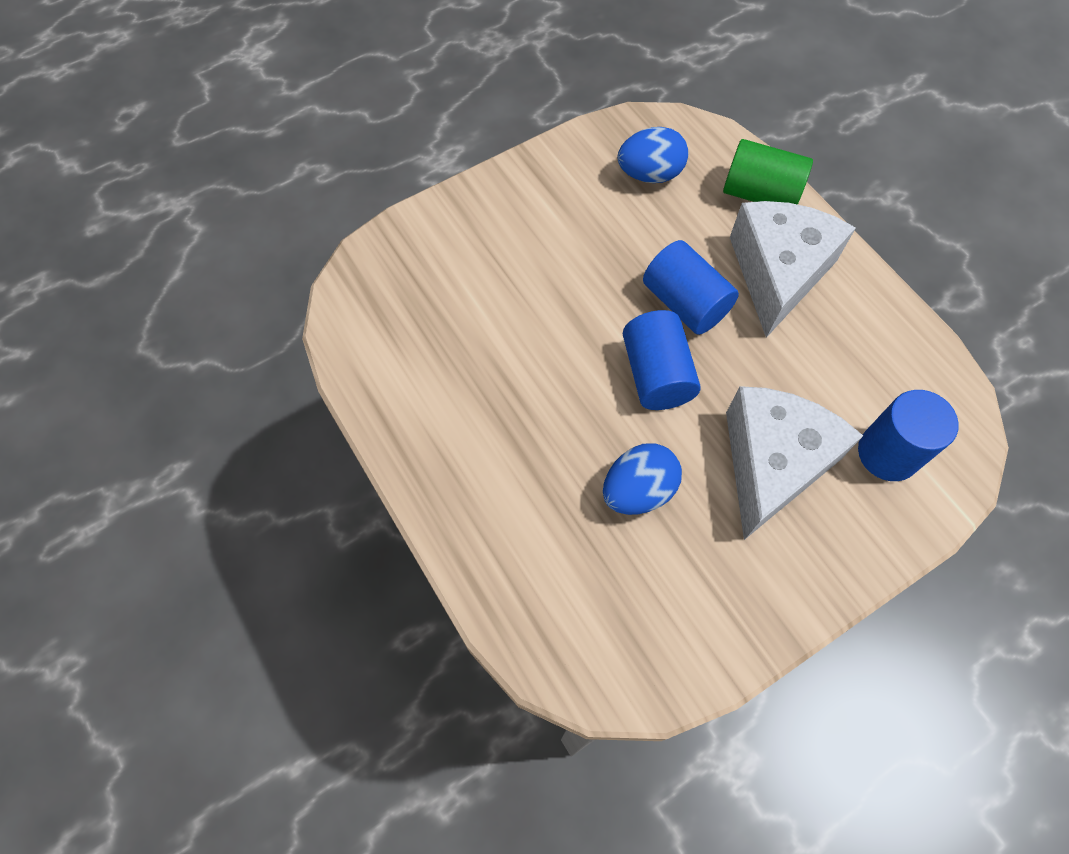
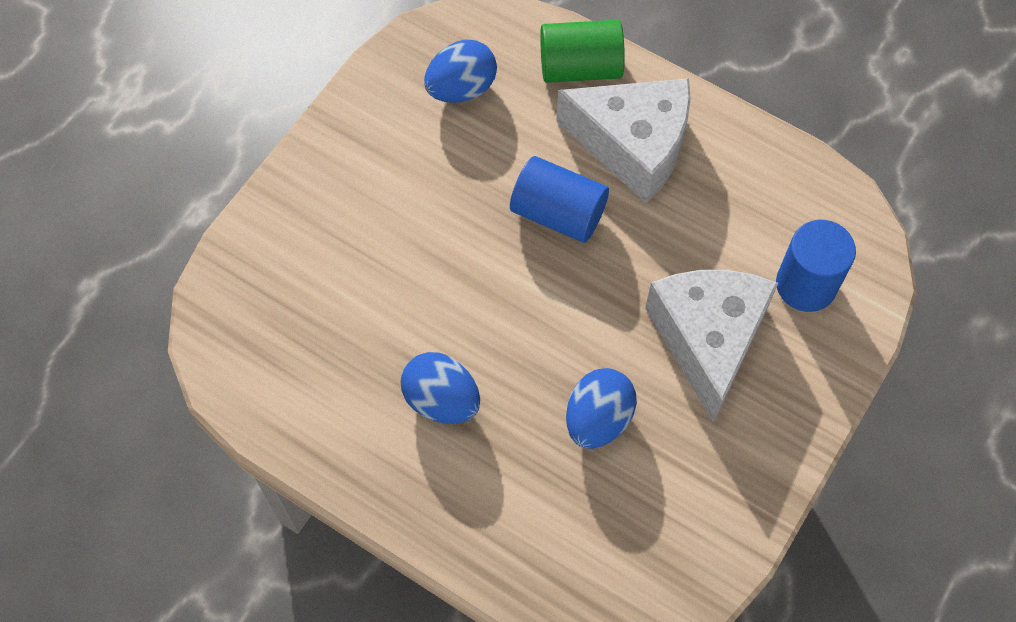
camera: 25 degrees left, 0 degrees up
(509, 416) = (441, 400): none -> blue egg
(656, 374) = (563, 298): blue cylinder -> none
(778, 273) = (633, 146): white cheese -> white cheese turned 120 degrees clockwise

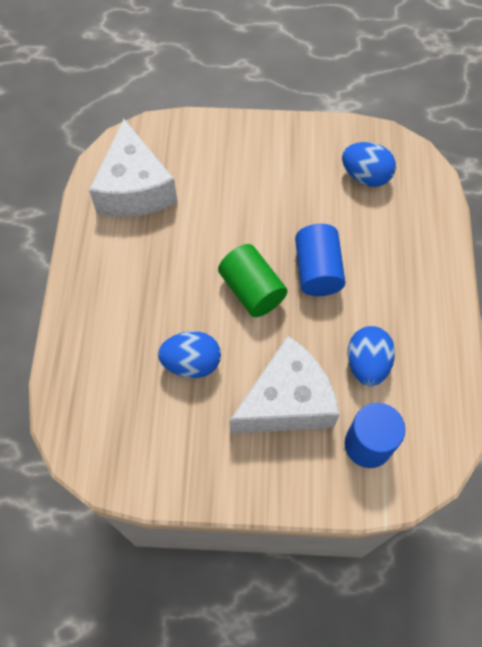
camera: 60 degrees right, 0 degrees up
(441, 400) = (154, 272): blue egg -> blue egg (367, 364)
(580, 67) = (429, 231): green cylinder -> green cylinder (252, 290)
(633, 146) = (396, 288): white cheese -> white cheese (135, 189)

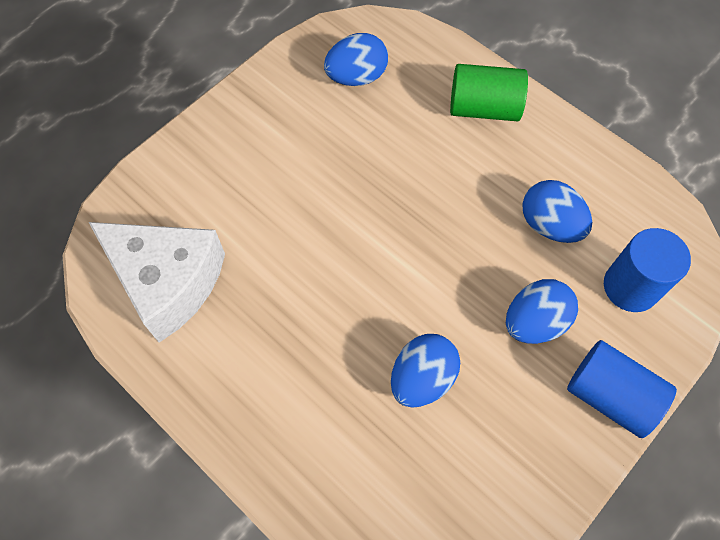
camera: 50 degrees left, 0 degrees up
(252, 290) = (389, 262): green cylinder -> green cylinder (483, 108)
(287, 401) = (534, 322): white cheese -> blue egg
(317, 270) = (419, 190): blue cylinder -> blue cylinder (610, 395)

